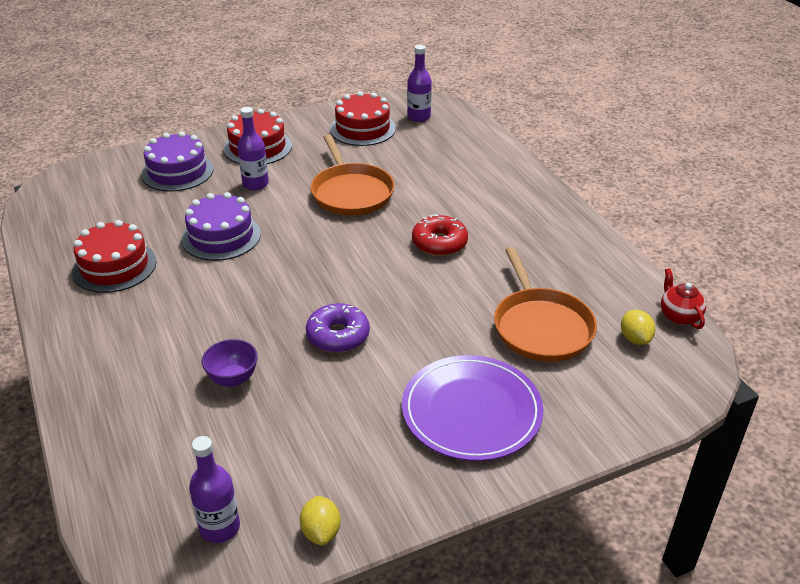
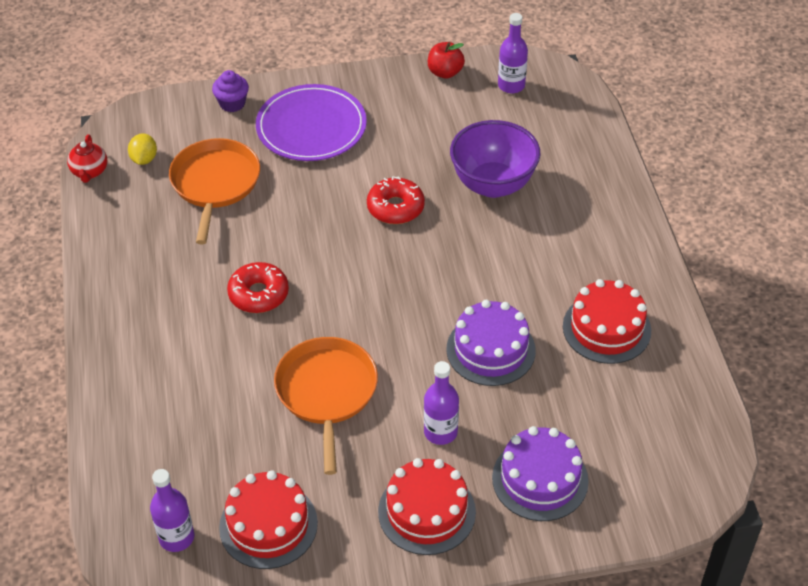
camera: 165 degrees left, 10 degrees up
(233, 379) = (493, 185): purple bowl -> purple bowl, size x1.90
(321, 532) = (445, 72): yellow lemon -> red apple
(338, 336) = (395, 207): purple donut -> red donut
(586, 424) = (232, 103): none -> purple cupcake

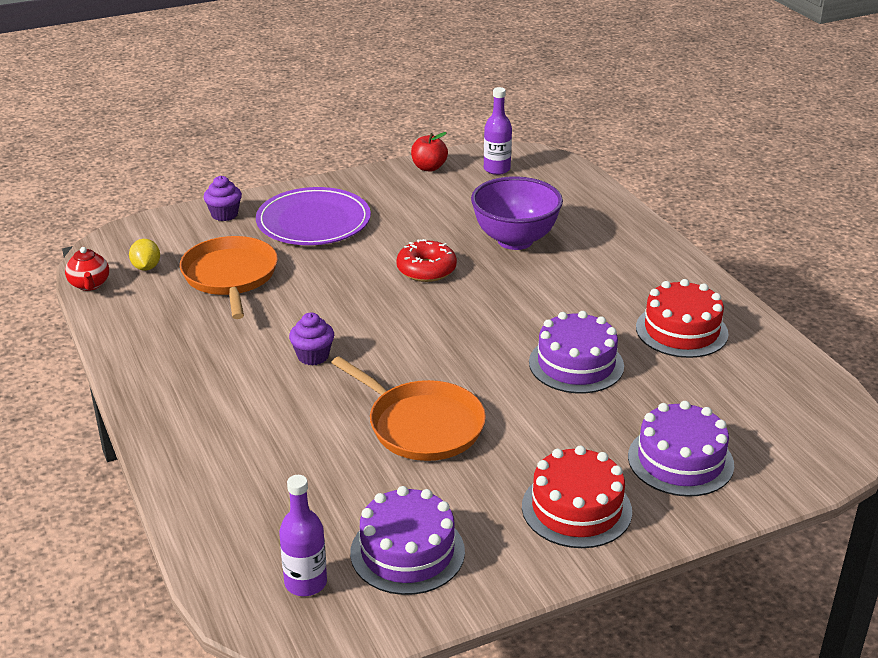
camera: 15 degrees left, 15 degrees down
(258, 294) = (313, 356): red donut -> purple cupcake
(268, 525) = (407, 552): red cake -> purple cake
(326, 392) = (421, 425): orange pan -> orange pan turned 150 degrees clockwise
(440, 432) = (558, 438): purple bottle -> none

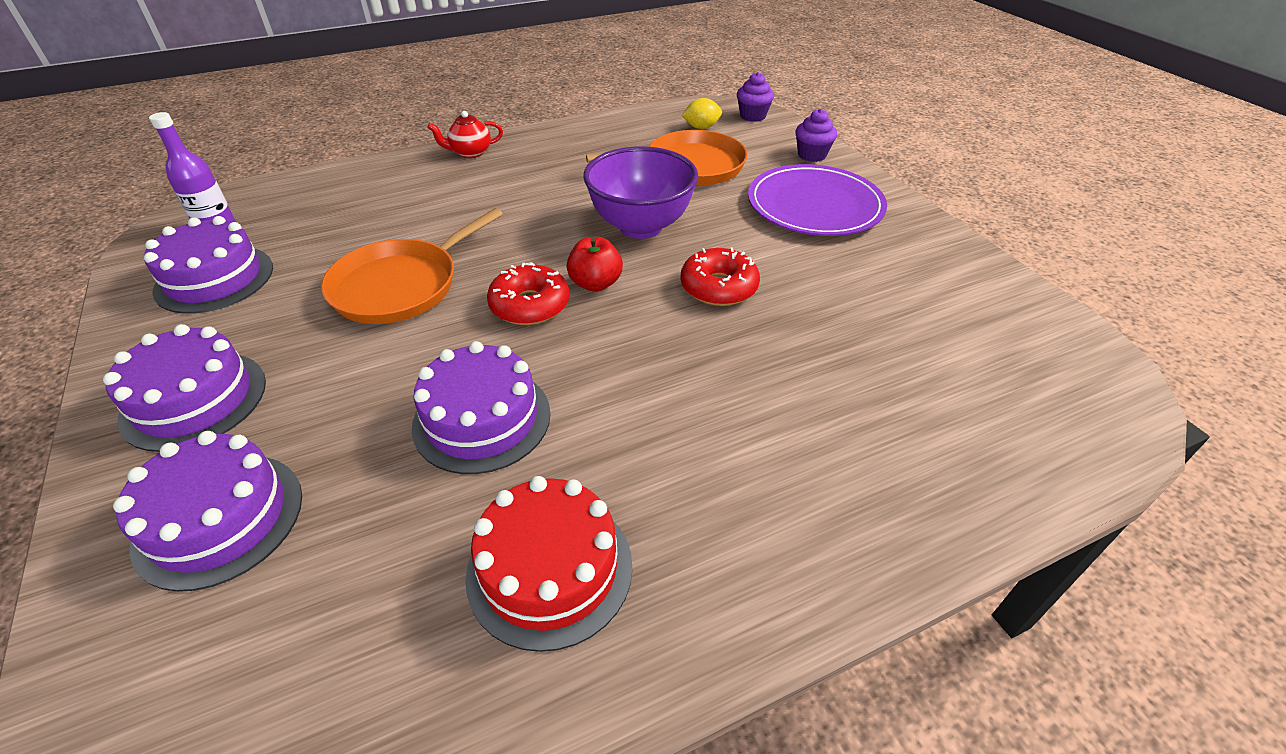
camera: 90 degrees right, 10 degrees up
(89, 285) = (670, 108): red teapot -> red teapot (470, 153)
(313, 356) = (542, 217): purple cupcake -> purple cupcake (752, 116)
(429, 167) = (1004, 288): red apple -> red apple (595, 283)
(449, 353) = (530, 305): none -> red donut
(497, 169) = (1042, 357): purple bottle -> none
(515, 240) = (814, 370): purple bowl -> purple bowl (640, 226)
(576, 509) = (194, 400): red cake -> purple cake

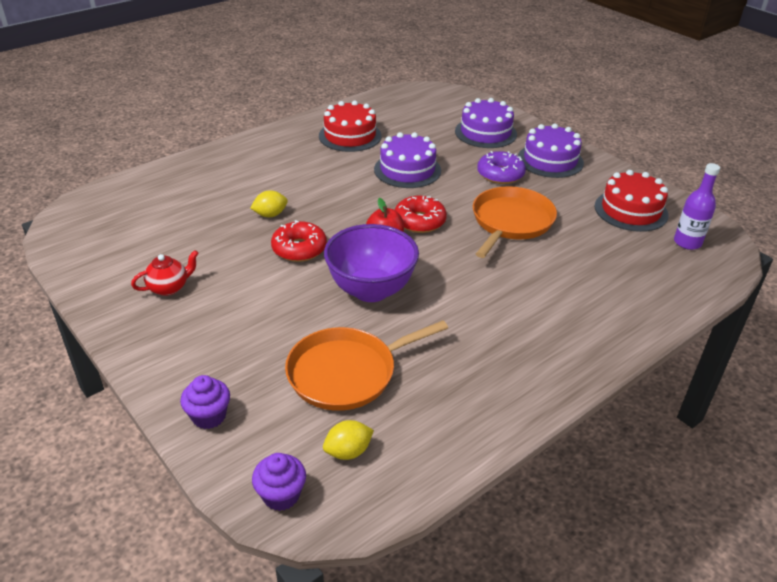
camera: 165 degrees right, 5 degrees down
(214, 279) = (631, 210): purple cake -> red cake
(323, 378) = (500, 174): none -> purple donut
(470, 153) = (584, 355): red teapot -> red teapot (169, 288)
(759, 351) = (270, 215): none -> yellow lemon
(814, 205) = (218, 337): purple plate -> none

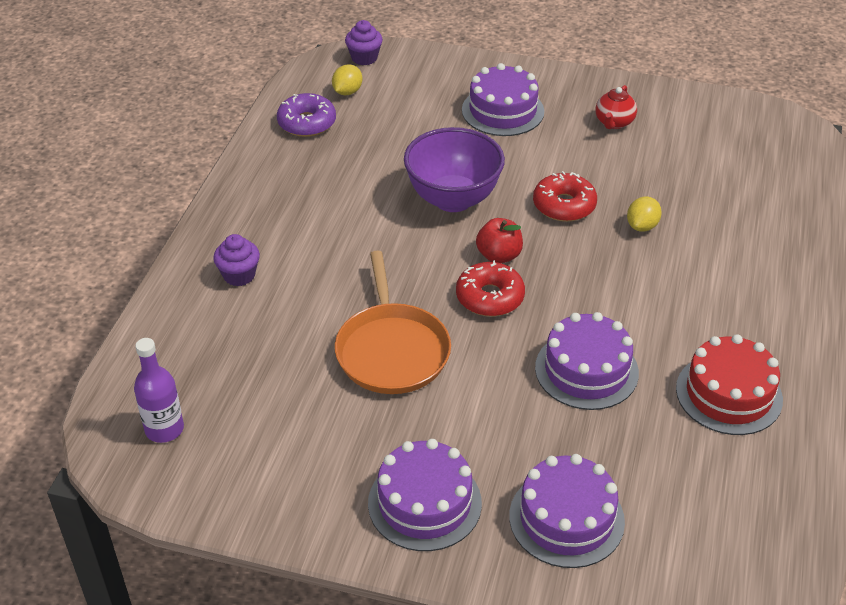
camera: 145 degrees right, 5 degrees up
(209, 416) = (458, 69): purple cupcake -> purple cupcake (239, 275)
(234, 345) = (503, 111): none -> purple cake
(347, 373) = (399, 131): orange pan -> none
(500, 174) = (468, 429): purple donut -> purple donut (307, 123)
(631, 210) = (257, 452): red cake -> none

